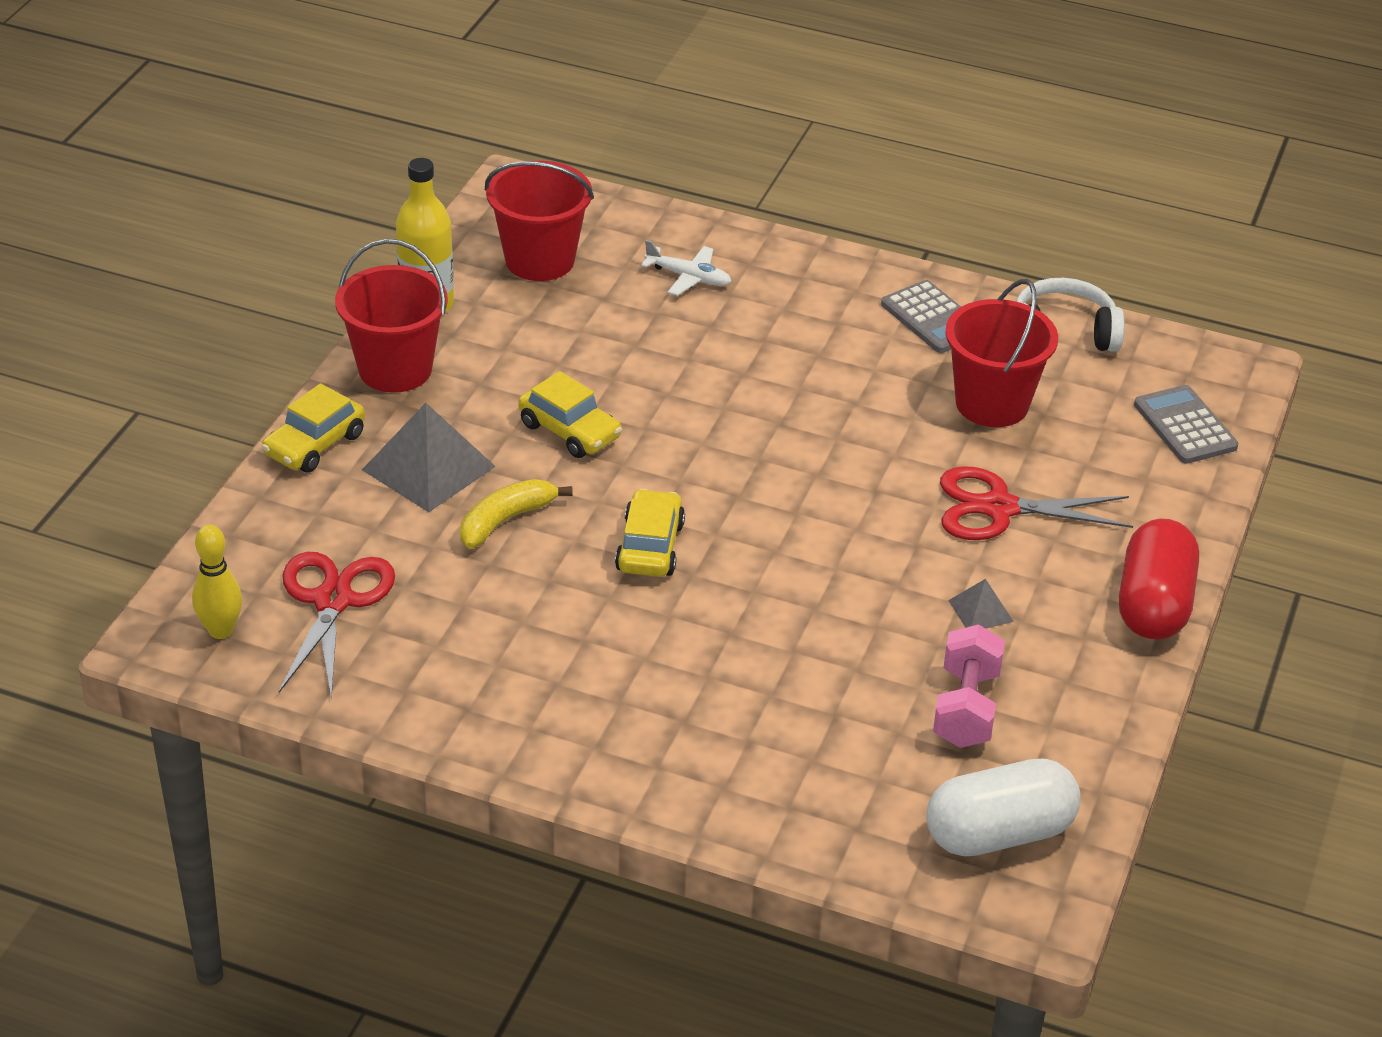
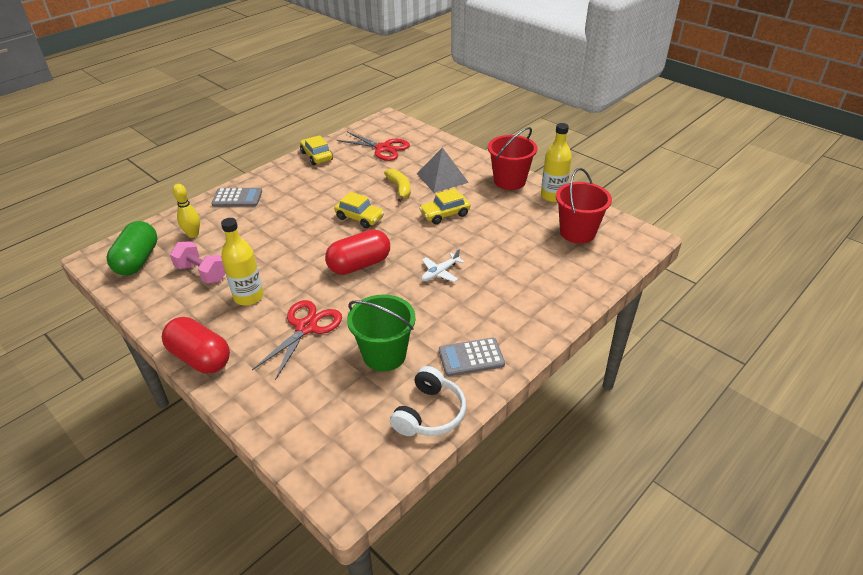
camera: 115 degrees right, 0 degrees up
(221, 630) = (385, 128): yellow bowling pin -> yellow bowling pin (193, 234)
(315, 444) = (471, 157): yellow car -> yellow car (317, 156)
(689, 277) = (546, 275): white plane -> white plane (440, 272)
(799, 498) = (359, 265): none -> red capsule
(980, 610) = (248, 297): grey pyramid -> yellow bottle
(992, 404) = (384, 355): red bucket -> green bucket
(999, 834) = (137, 260): white capsule -> green capsule
(1185, 426) = (313, 436): grey calculator -> grey calculator (237, 198)

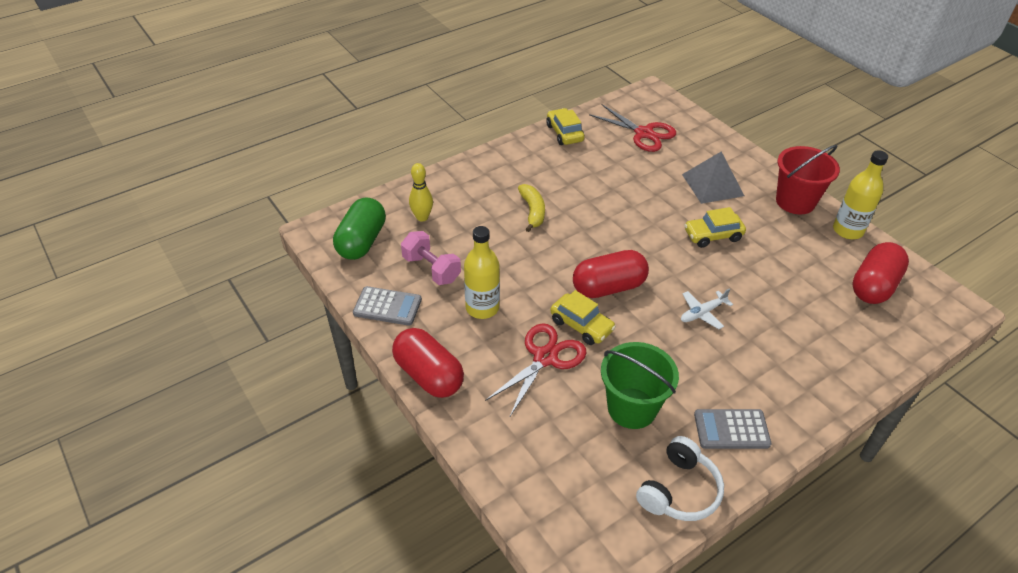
camera: 10 degrees right, 5 degrees up
(237, 198) = (472, 177): grey calculator -> grey calculator (387, 306)
(359, 218) = (611, 225): yellow car -> yellow car (581, 325)
(399, 188) = (660, 192): yellow banana -> yellow banana (532, 211)
(577, 232) = (873, 286): red bucket -> red capsule

